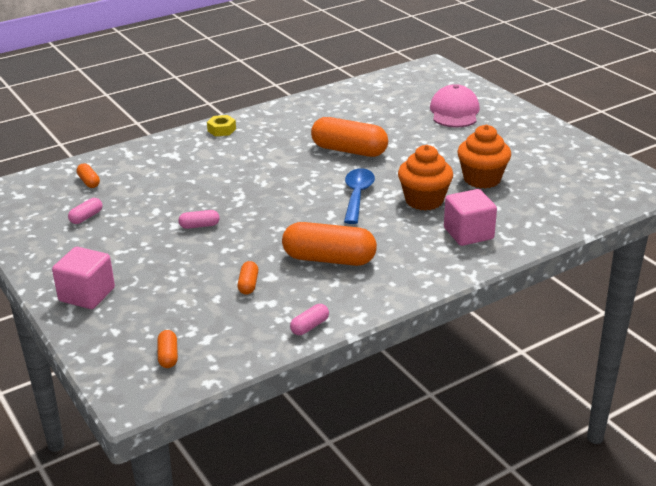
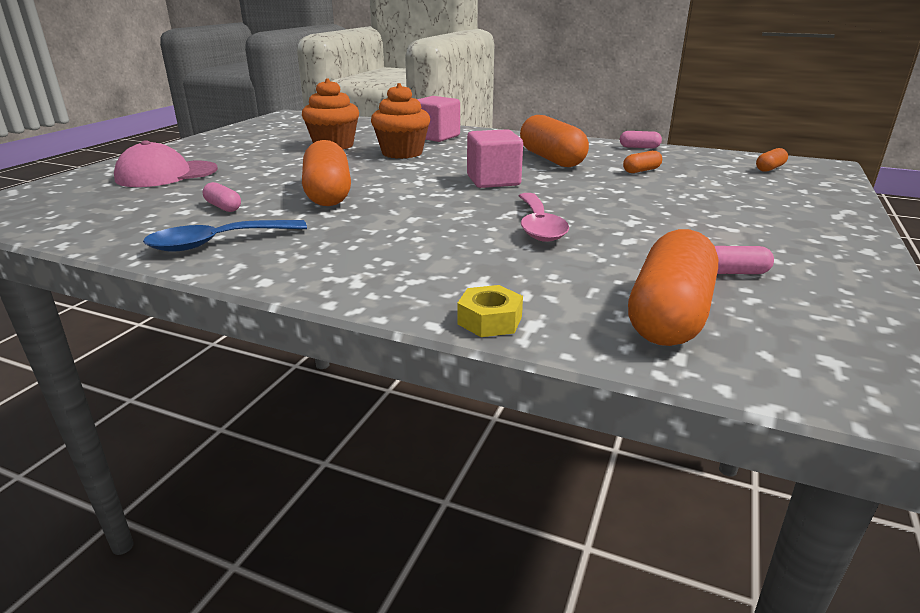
camera: 125 degrees left, 5 degrees down
(87, 295) = (811, 215): pink cube -> pink cube (493, 181)
(89, 182) = (669, 314): orange capsule -> orange capsule, size x2.21
(199, 226) = (607, 210): pink capsule -> pink capsule (223, 207)
(209, 193) = (539, 226): none -> pink spoon
(221, 130) = (345, 278): yellow nut -> yellow nut (490, 320)
(357, 195) = (429, 171): blue spoon -> blue spoon (217, 243)

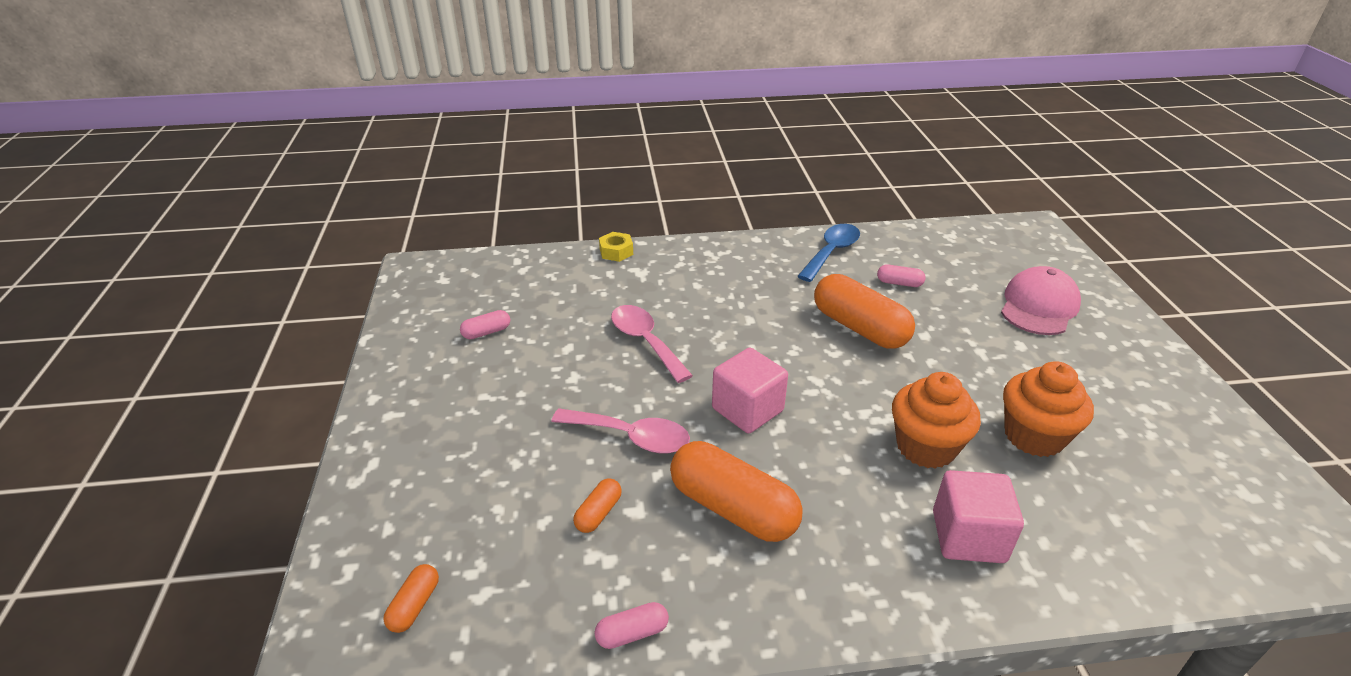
camera: 150 degrees right, 10 degrees up
(598, 187) = (631, 437): none -> pink spoon
(669, 314) = (525, 283): orange capsule -> none

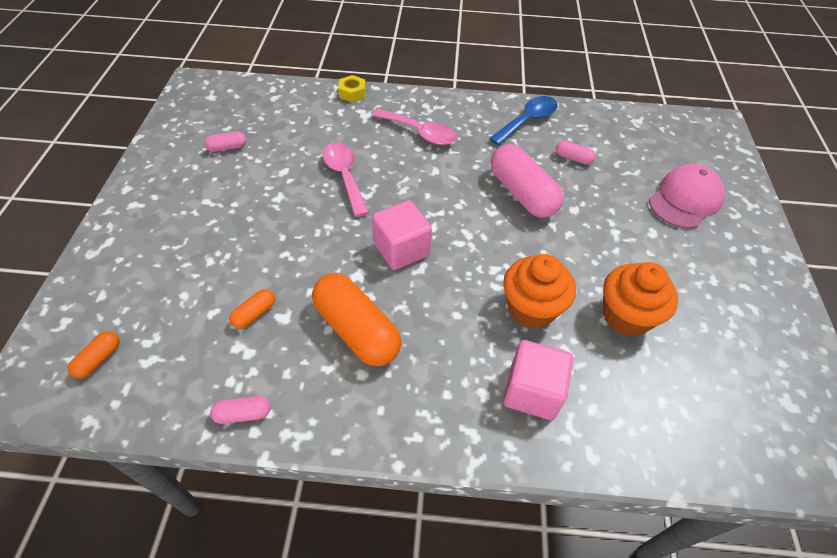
camera: 10 degrees right, 15 degrees up
(631, 437) = (302, 256): pink spoon -> pink spoon (420, 133)
(859, 328) = (522, 193): orange capsule -> pink capsule

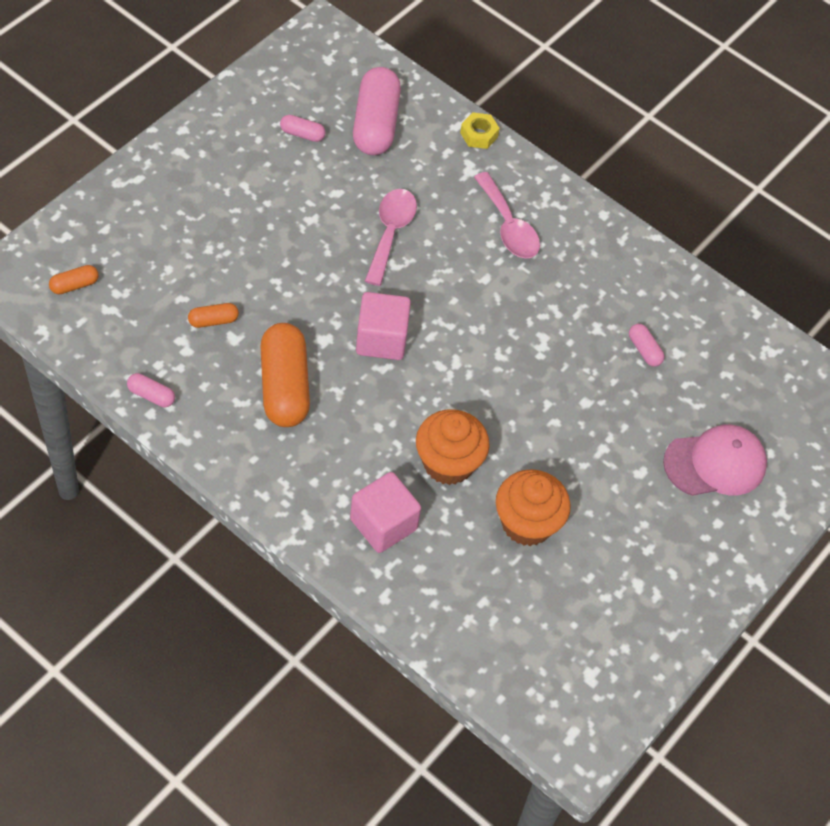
camera: 30 degrees right, 5 degrees up
(522, 193) = (549, 355): pink capsule -> pink capsule (375, 124)
(528, 121) = (641, 278): blue spoon -> none

